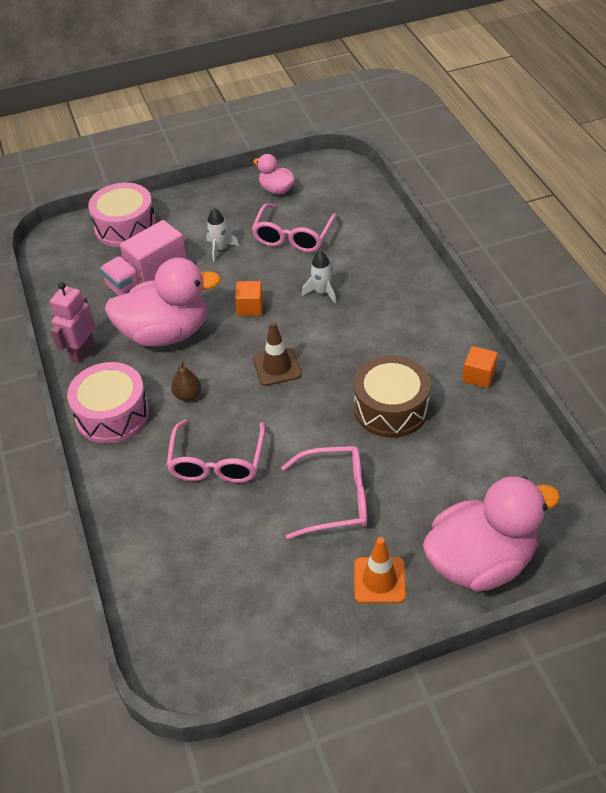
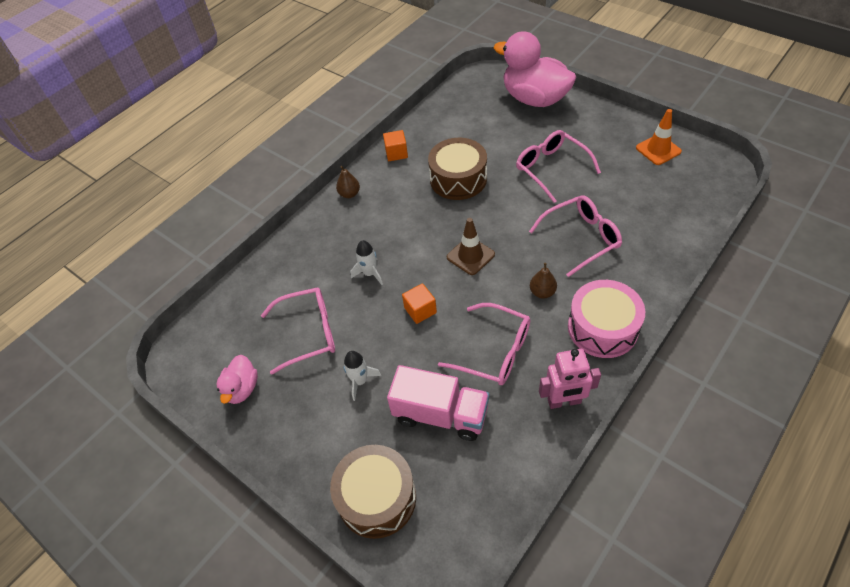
camera: 120 degrees left, 5 degrees up
(125, 227) = (377, 498): pink drum -> brown drum
(166, 333) = (493, 351): pink duck -> pink glasses
(379, 580) = (585, 127): orange traffic cone -> orange traffic cone (658, 150)
(442, 315) = (349, 194): none -> brown pear

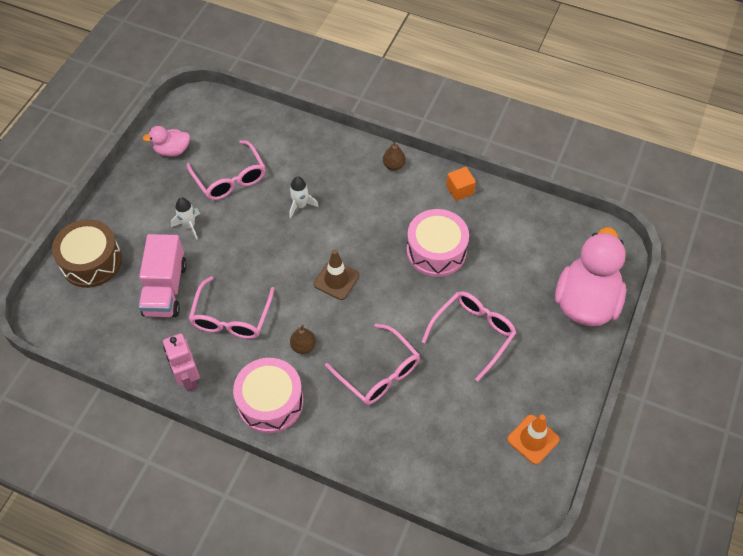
camera: 70 degrees right, 5 degrees up
(420, 310) = (266, 253): orange cube -> none
(458, 179) = (436, 251): brown drum -> pink drum

